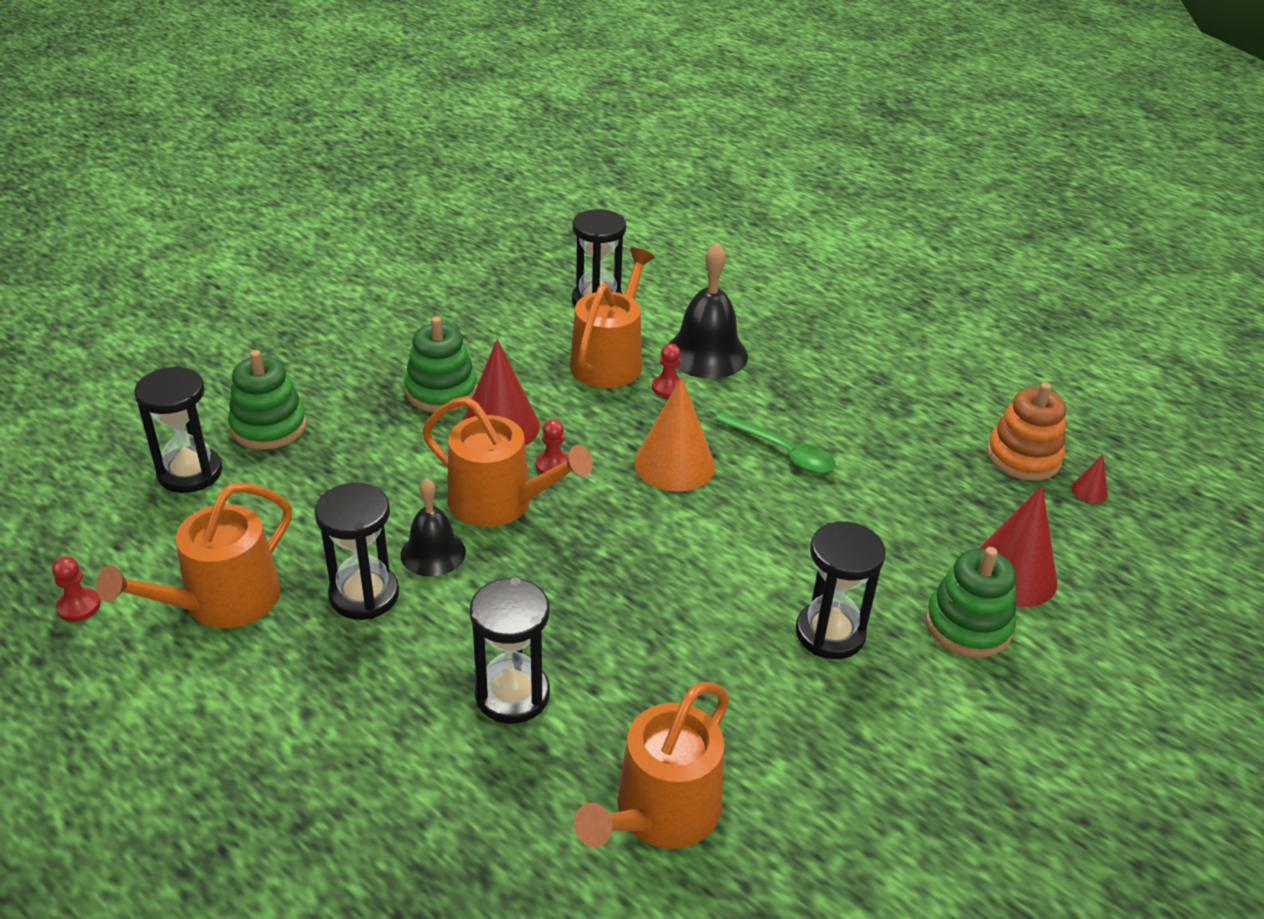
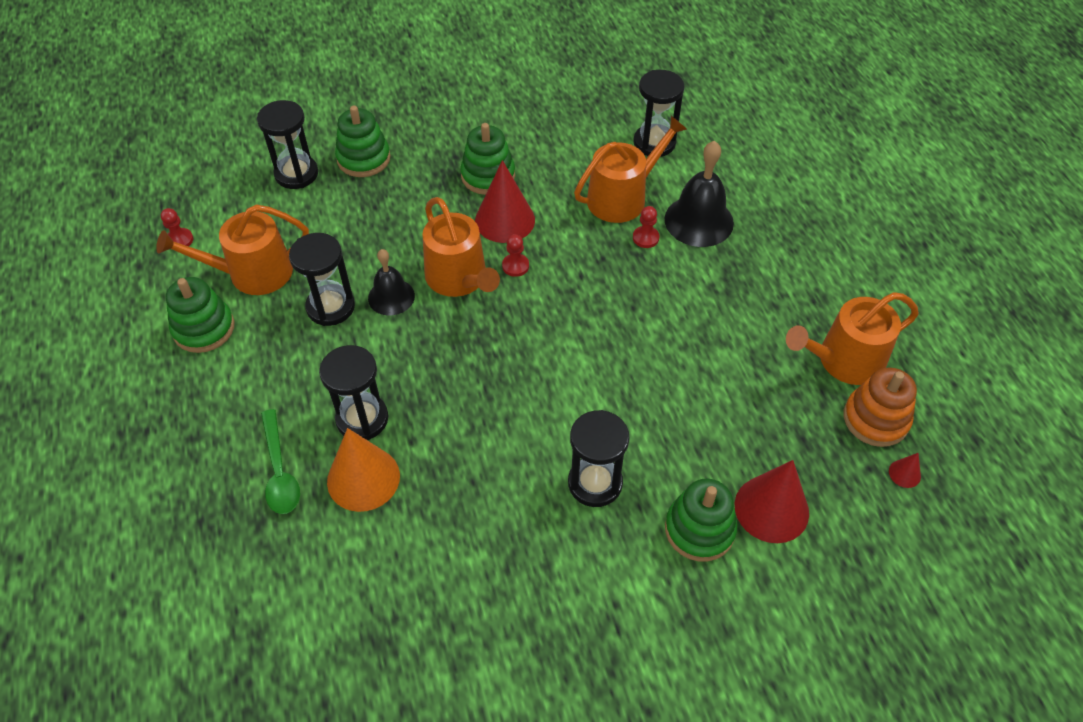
camera: 35 degrees right, 15 degrees up
(205, 692) = (204, 328): none -> green stacking toy
(660, 813) = (384, 544): orange watering can -> orange watering can (843, 360)
(674, 464) = (598, 302): orange cone -> orange cone (363, 478)
(782, 451) = (685, 327): green spoon -> green spoon (279, 471)

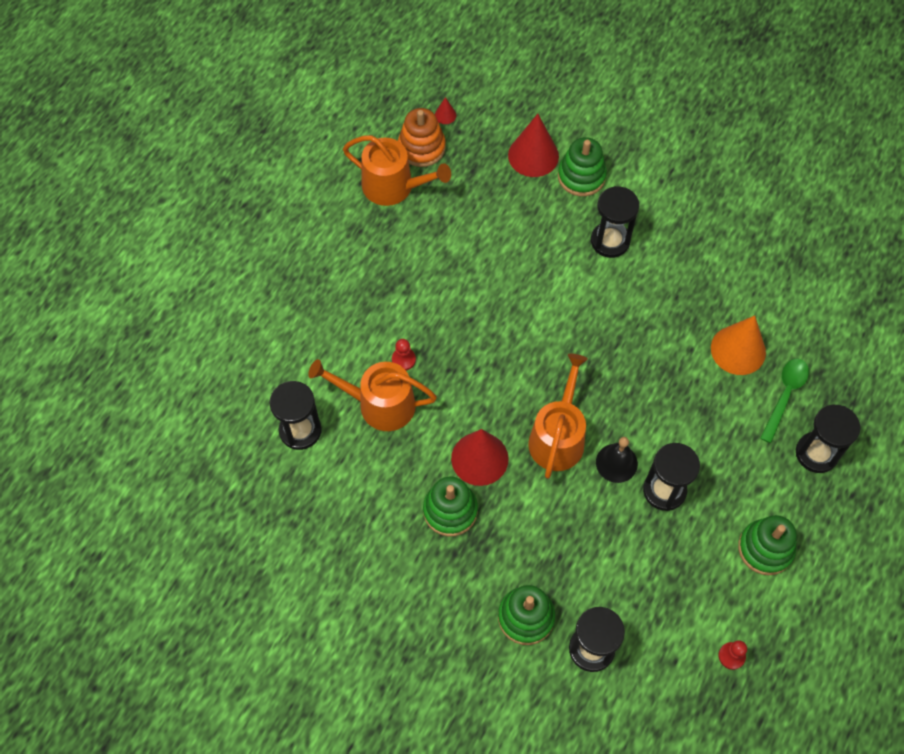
camera: 135 degrees left, 10 degrees up
(252, 273) = (698, 571): orange watering can -> none
(362, 419) = (709, 388): black hourglass -> black hourglass (816, 453)
(515, 266) = (511, 414): red pawn -> none
(699, 221) = (354, 341): black bell -> none

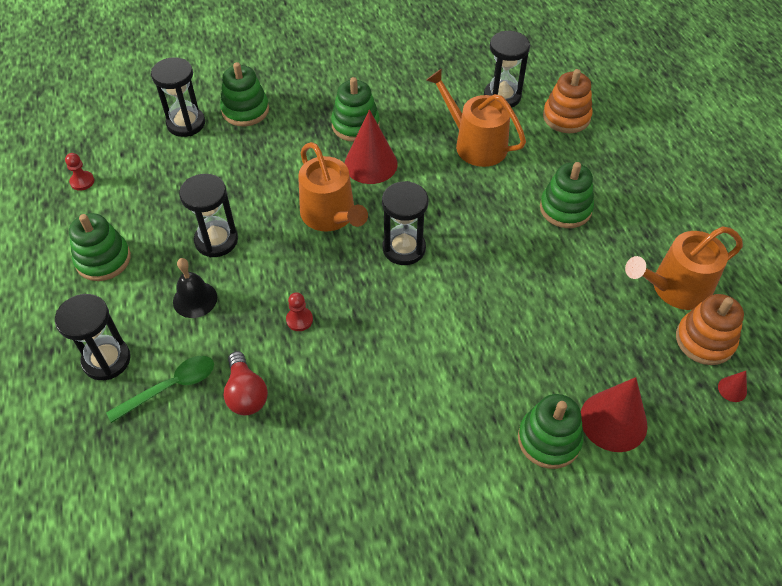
camera: 135 degrees right, 10 degrees down
(279, 365) = (566, 117): none -> orange stacking toy
(379, 404) = (475, 144): orange watering can -> orange watering can turned 105 degrees counterclockwise
(386, 294) = (565, 208): none -> green stacking toy
(403, 359) = (496, 179): red pawn -> red pawn (299, 320)
(610, 241) = (454, 398): black hourglass -> black hourglass (404, 248)
(616, 463) = (270, 231): black bell -> black bell (195, 299)
(738, 350) = (246, 393): orange cone -> red light bulb
(785, 395) = (170, 387): green spoon -> green spoon turned 105 degrees counterclockwise

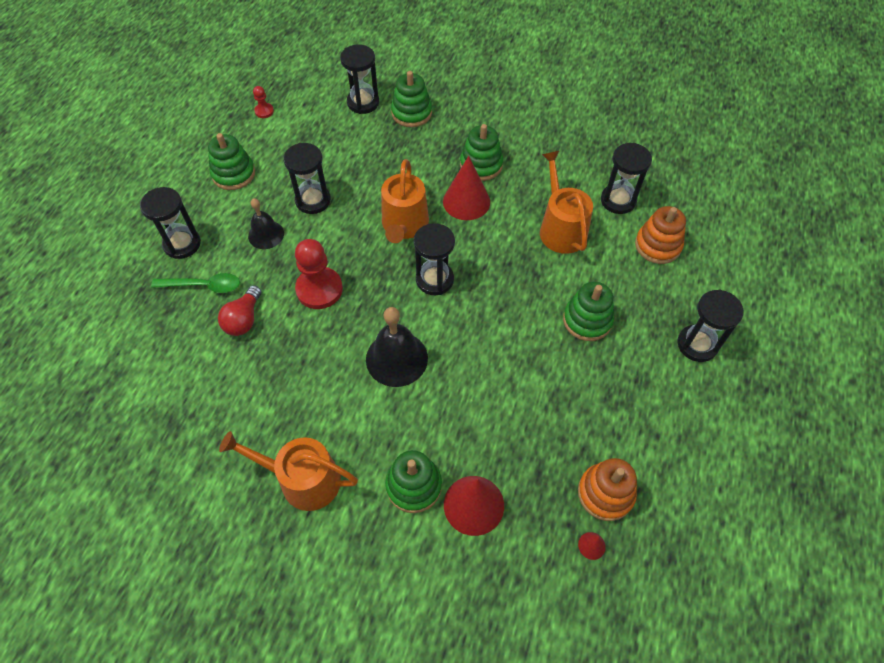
camera: 35 degrees right, 5 degrees up
(299, 320) = (319, 289): red pawn -> red pawn, size x2.08
(432, 338) = (396, 358): none -> black bell
(665, 179) = (697, 344): none -> black hourglass
(674, 288) = (619, 437): orange watering can -> orange watering can (302, 479)

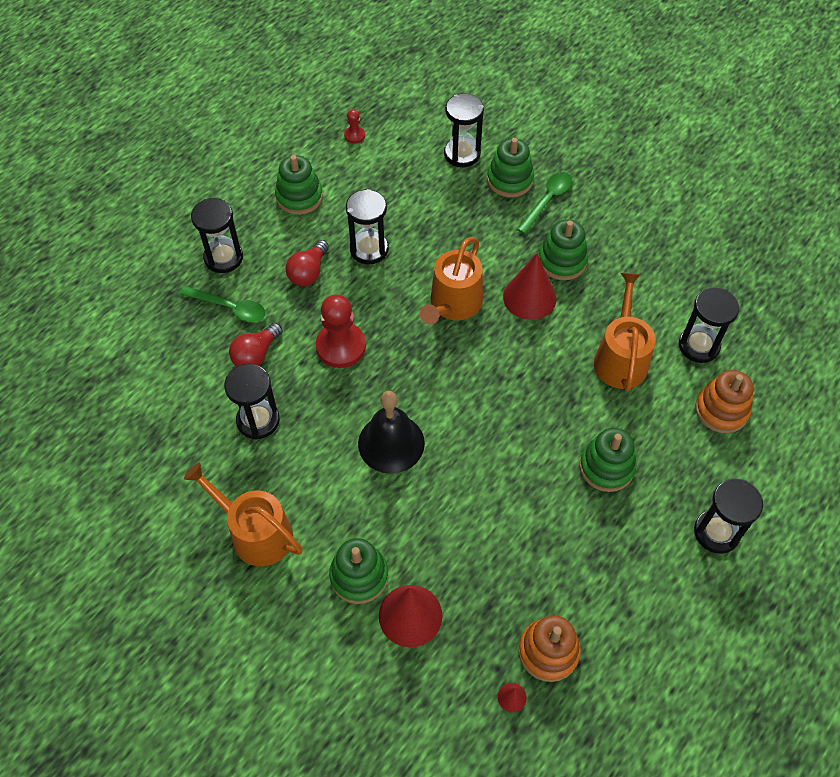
camera: 20 degrees right, 0 degrees up
(266, 234) = (308, 272): black bell -> red light bulb
(434, 280) = (462, 373): black hourglass -> black hourglass (258, 420)
(449, 121) = (547, 200): none -> green spoon

